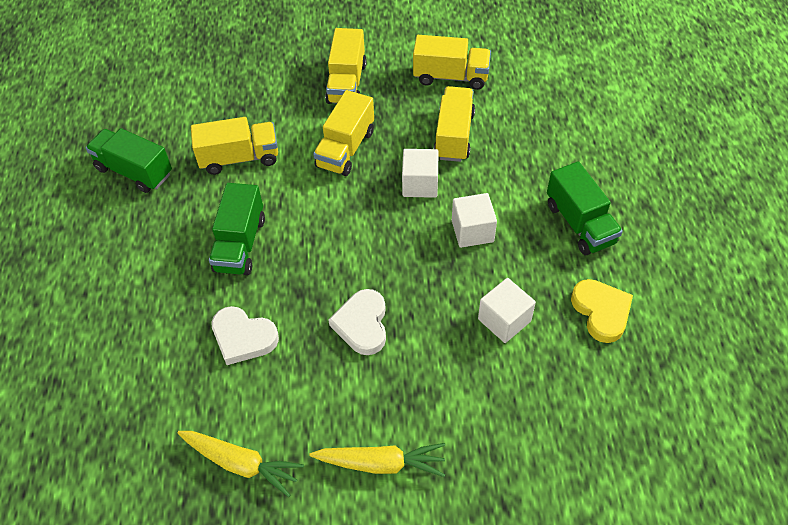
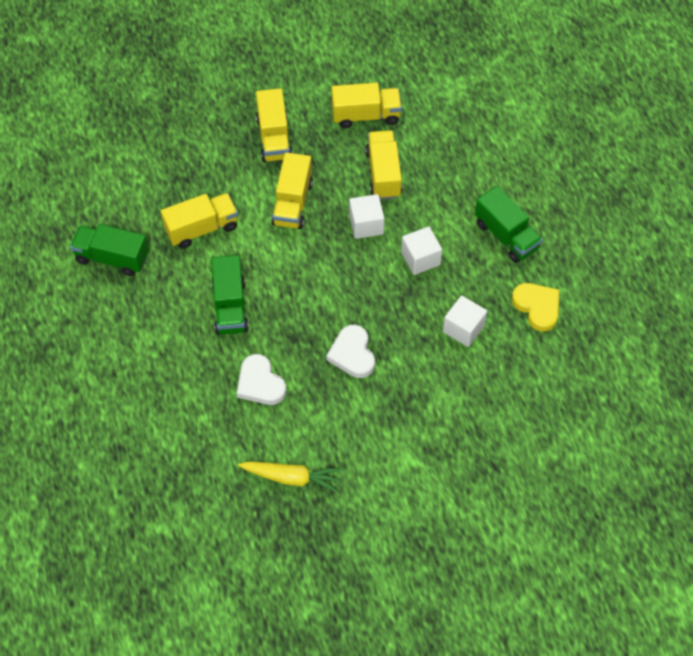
camera: 15 degrees left, 5 degrees up
(243, 337) = (260, 383): white heart -> white heart turned 45 degrees clockwise
(381, 463) = (397, 456): yellow carrot -> none

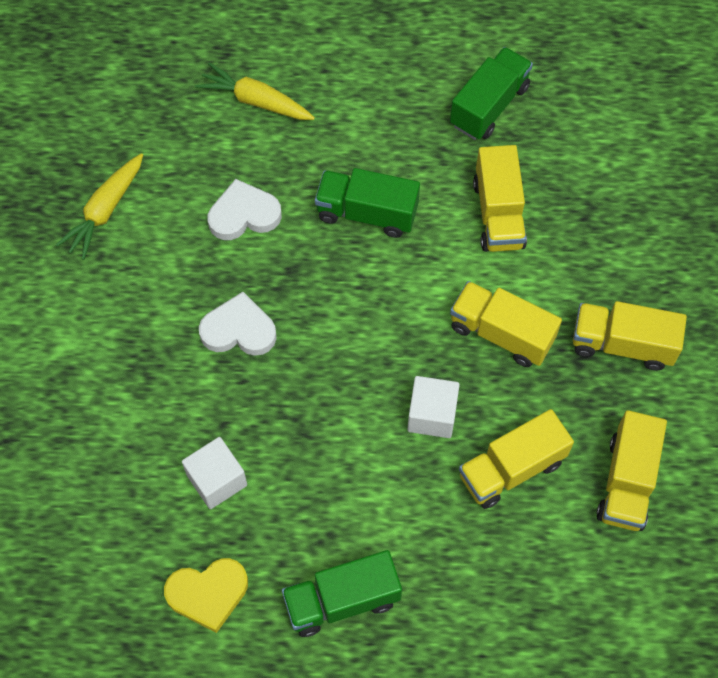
camera: 110 degrees right, 5 degrees up
(158, 410) = (256, 101): none -> yellow carrot
(383, 174) = (511, 469): yellow truck -> yellow truck turned 135 degrees clockwise
(420, 258) = (349, 466): white cube -> none

